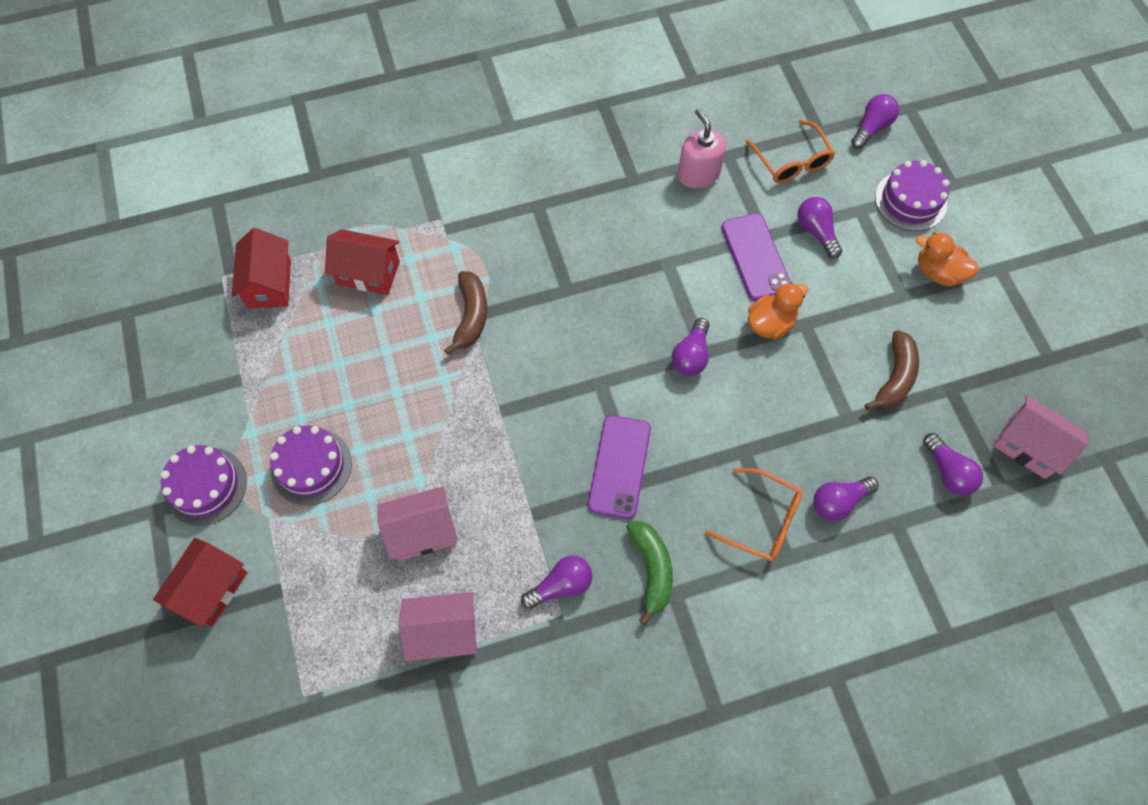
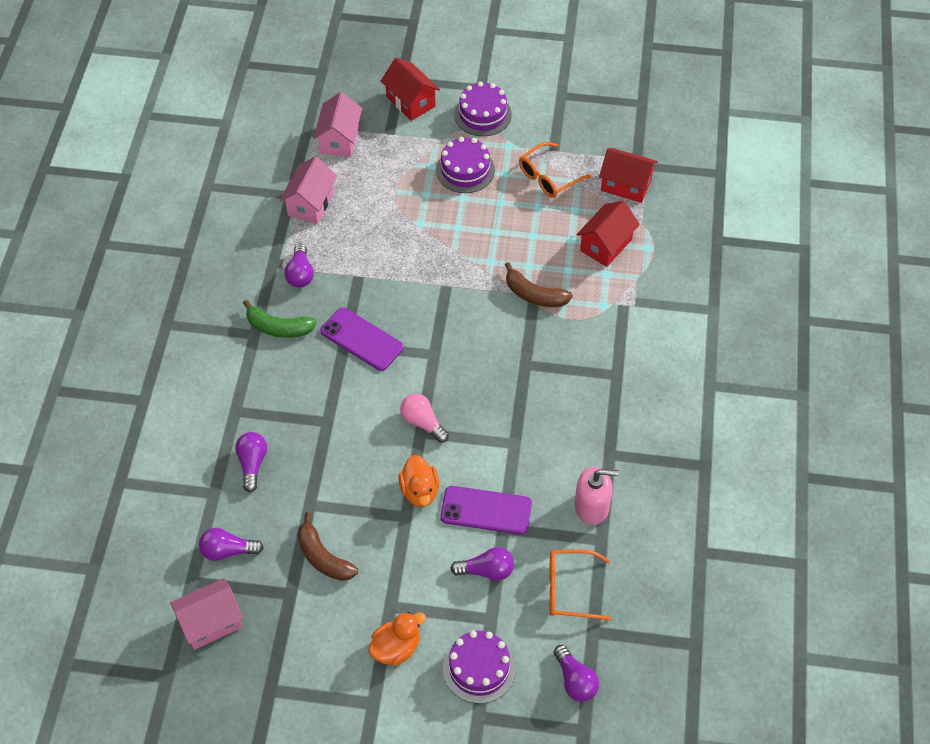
camera: 115 degrees right, 10 degrees down
(422, 531) = (383, 213): pink house -> pink house (339, 139)
(691, 355) = (423, 423): purple light bulb -> pink light bulb
(761, 520) = (270, 408): orange glasses -> orange glasses (549, 177)

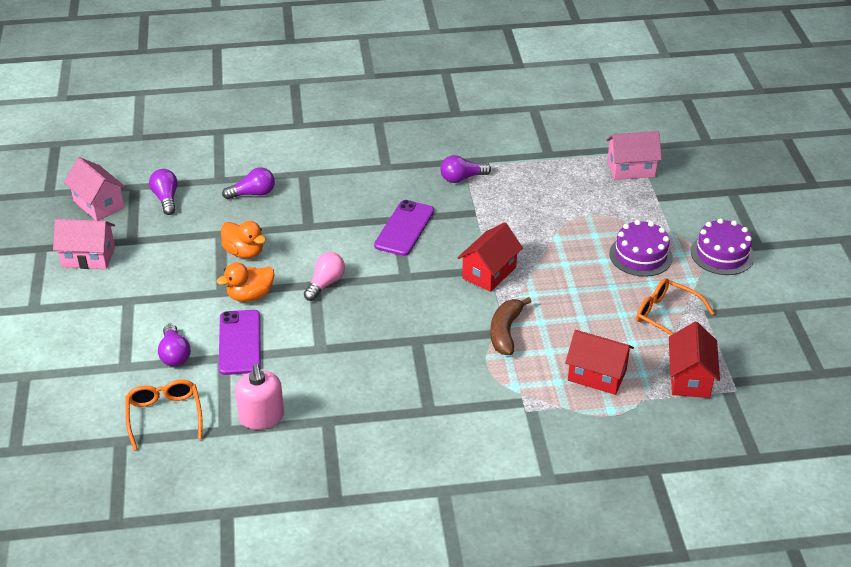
camera: 75 degrees right, 15 degrees down
(278, 328) = (398, 178): green banana -> none
(310, 204) = (544, 167): pink house -> pink house (88, 257)
(323, 557) = (170, 251): brown banana -> none
(396, 648) = (87, 312): orange duck -> orange duck (244, 252)
(410, 101) = (707, 203): red house -> red house (489, 272)
(479, 668) = (73, 367): purple cake -> none
(575, 680) = (66, 436): purple light bulb -> none

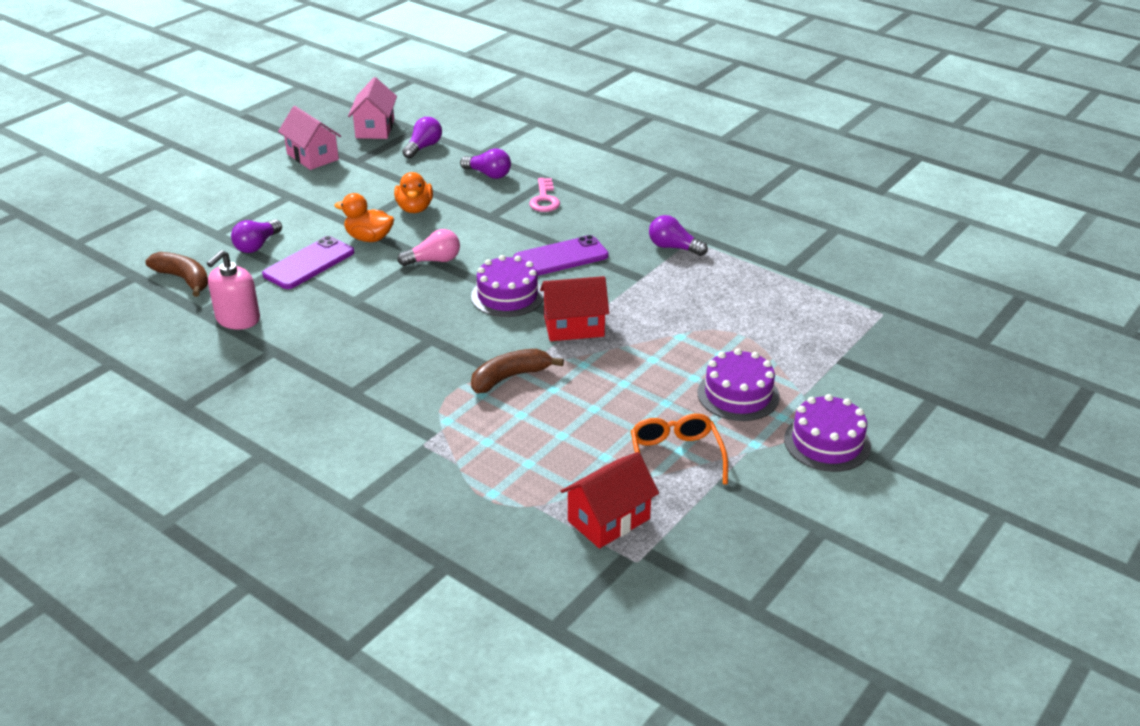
camera: 45 degrees right, 5 degrees down
(164, 416) = (184, 279): orange glasses -> brown banana
(324, 191) = (544, 199): none -> pink key
(415, 278) = (507, 296): none -> purple cake
(597, 375) = (528, 459): red house -> none
(631, 169) = (852, 322): pink house -> none

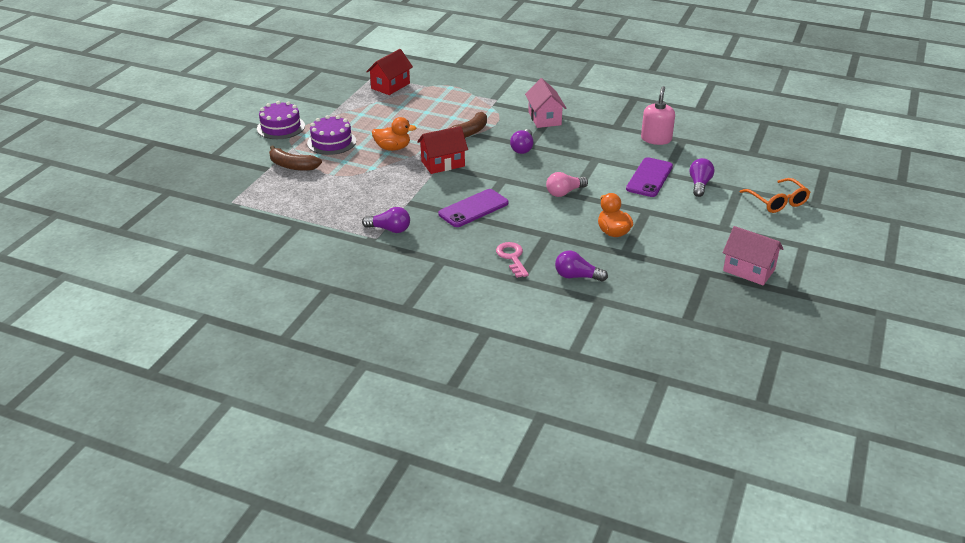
camera: 165 degrees right, 0 degrees up
(184, 279) = (719, 156): brown banana -> brown banana (292, 166)
(369, 238) = (625, 202): orange duck -> orange duck (393, 148)
(375, 129) = (727, 315): pink house -> pink house (544, 118)
(423, 147) = (660, 299): purple light bulb -> purple light bulb (523, 148)
(507, 296) = (497, 176): purple cake -> none
(676, 458) = (362, 111): orange glasses -> orange glasses (777, 201)

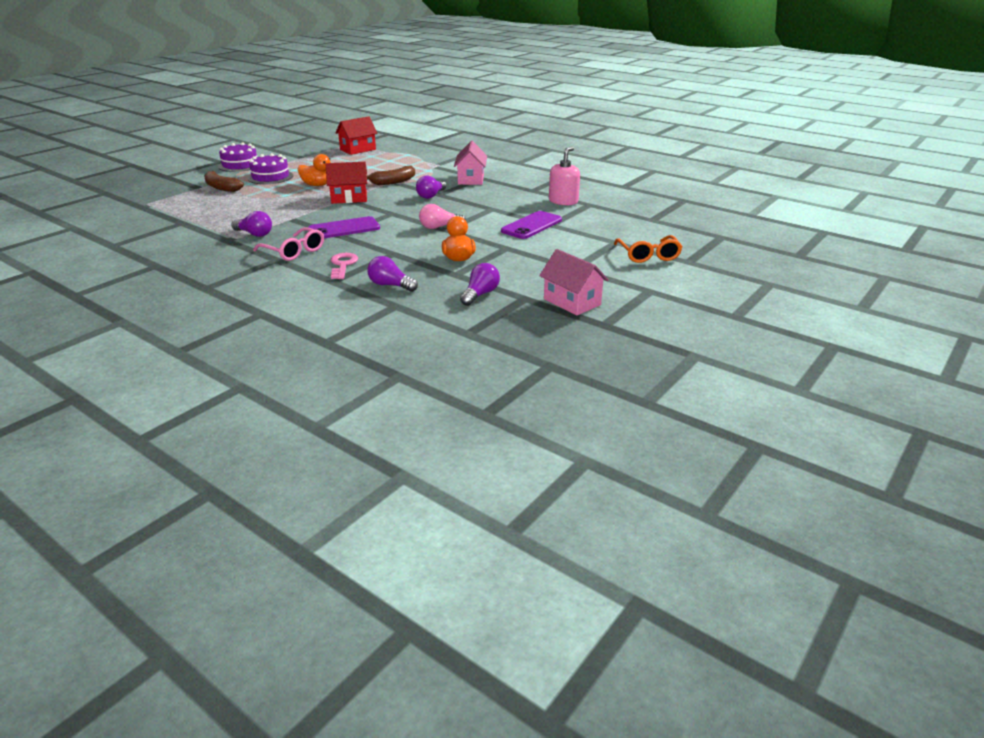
camera: 15 degrees right, 5 degrees down
(449, 247) = (293, 251): none -> pink glasses
(699, 185) = (577, 235): purple light bulb -> purple light bulb (480, 294)

